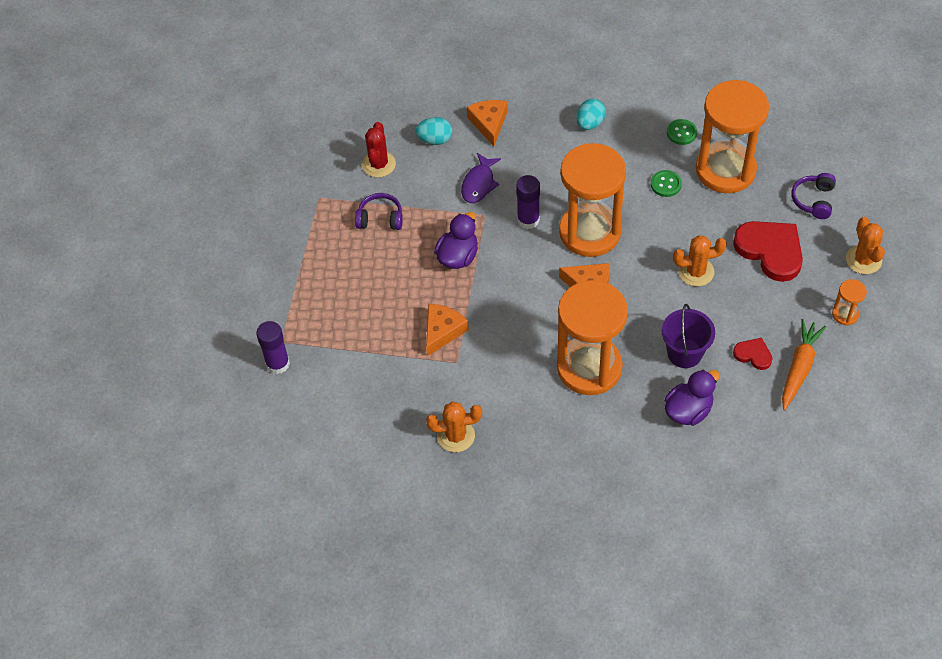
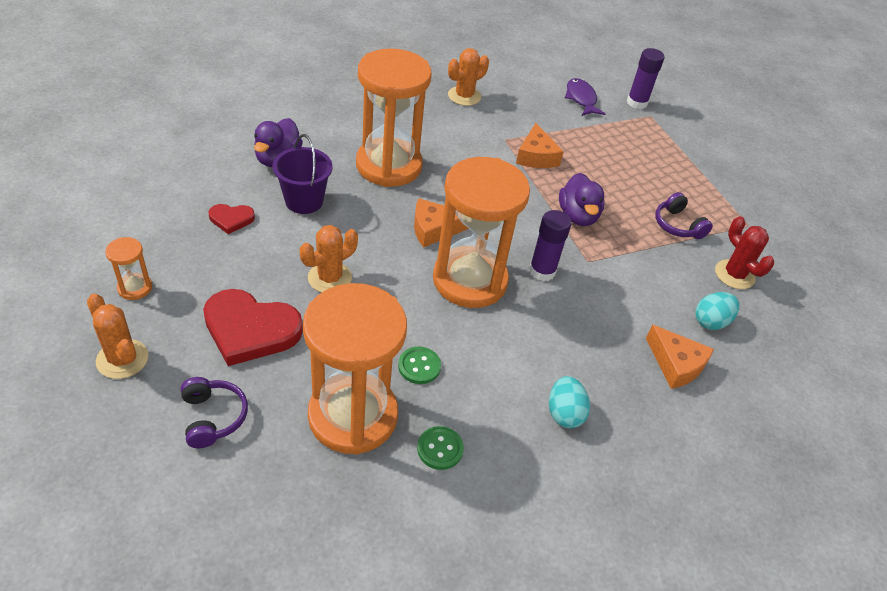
camera: 140 degrees right, 10 degrees down
(380, 218) = (677, 225): purple headphones -> purple headphones turned 90 degrees clockwise
(479, 184) = (622, 290): purple fish -> purple fish (581, 99)
(799, 367) = (176, 222): orange carrot -> none

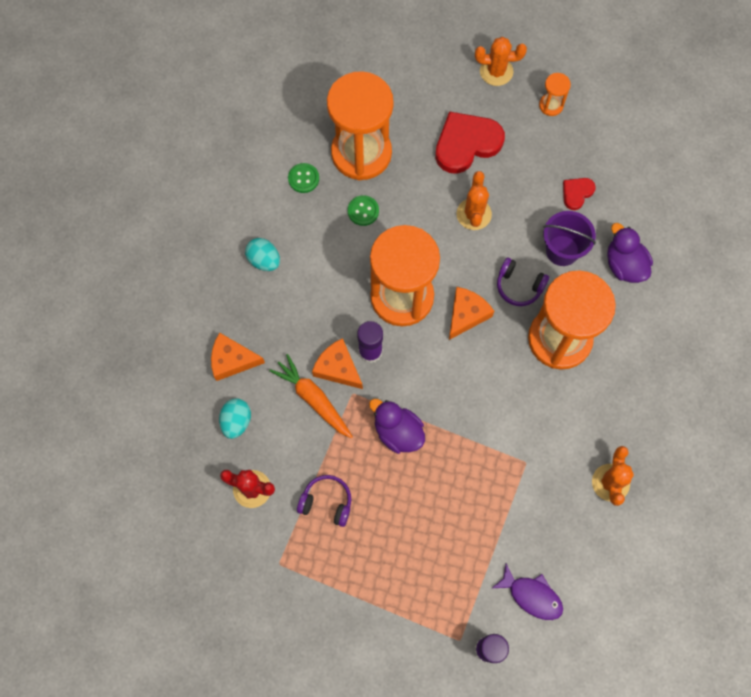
camera: 140 degrees right, 25 degrees up
(212, 417) = (419, 90): purple headphones -> purple headphones (519, 286)
(536, 156) = (486, 468): orange cheese -> orange cheese (337, 368)
(626, 283) = (313, 399): none -> orange carrot

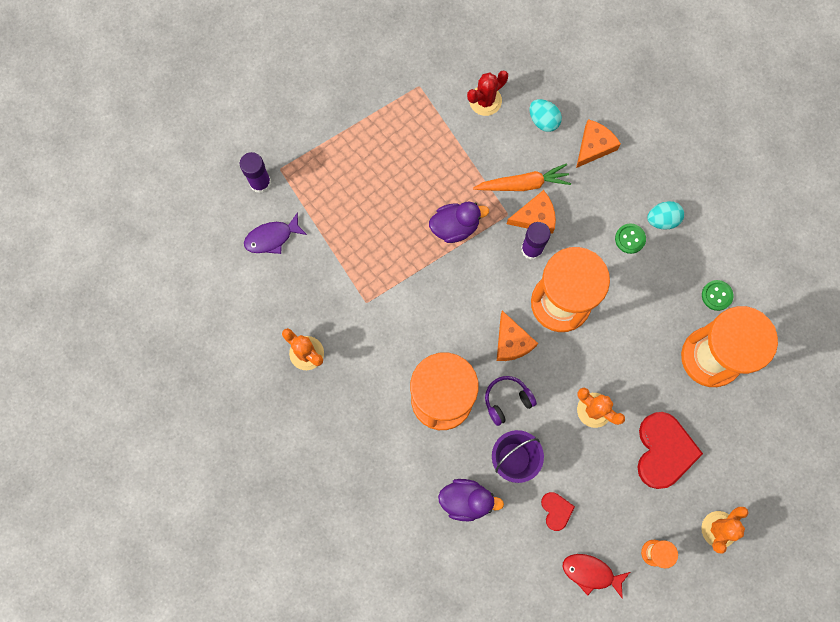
camera: 125 degrees right, 5 degrees up
(326, 502) = (439, 144): purple headphones -> none
(363, 211) = (656, 323): green button -> green button (630, 239)
(603, 140) = (591, 573): none -> red fish

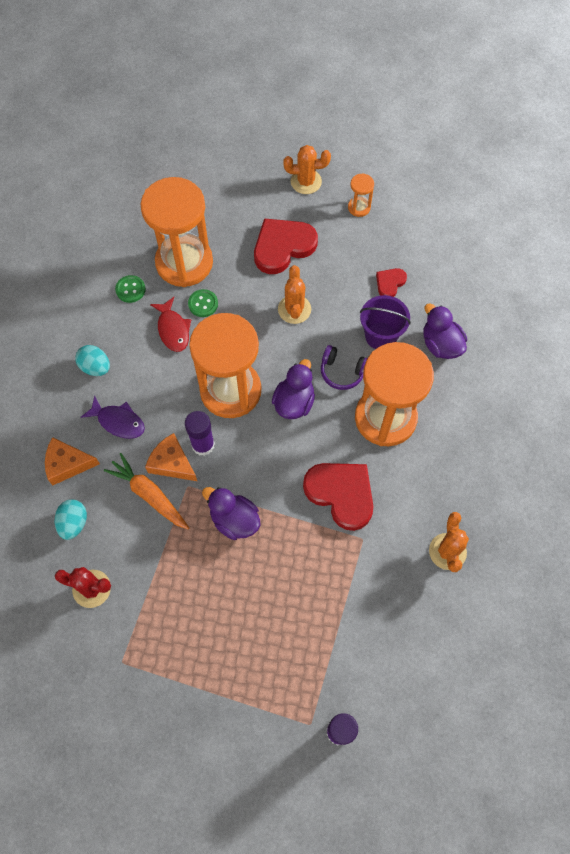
camera: 130 degrees left, 10 degrees down
(272, 237) = (379, 671): purple fish -> purple fish (118, 421)
(411, 315) = (341, 494): none -> red heart
(511, 342) = (294, 402): orange cheese -> purple duck
(591, 573) = (410, 234): red fish -> red fish (173, 329)
(630, 239) = (132, 379): green button -> green button (203, 304)

